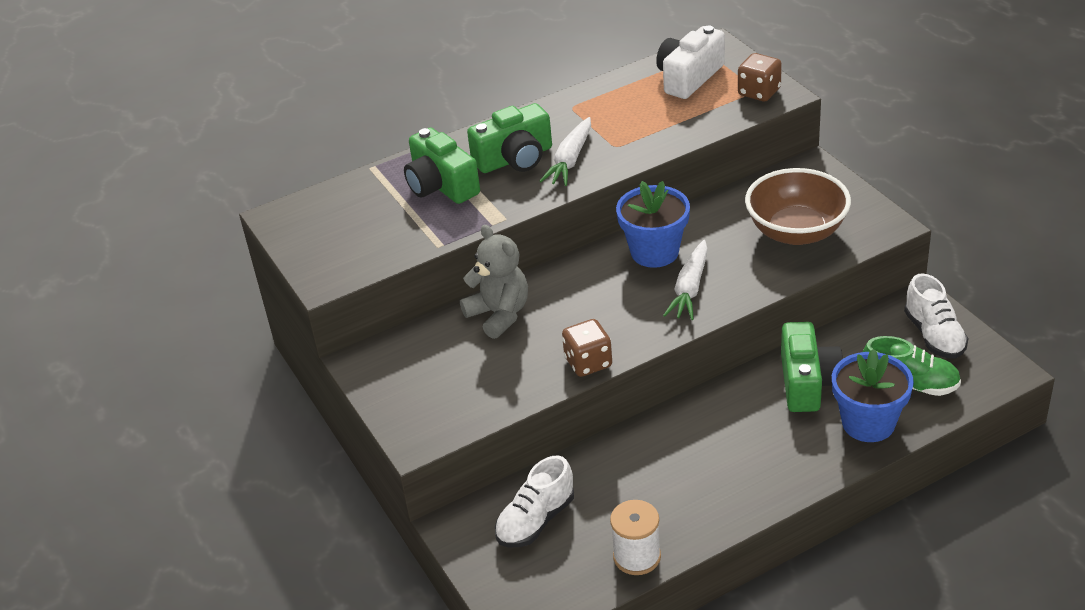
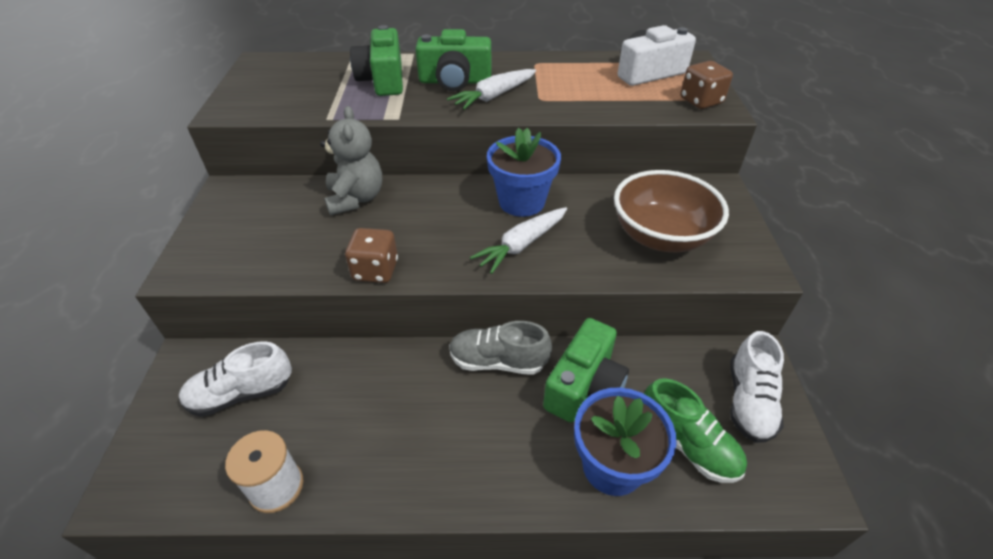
camera: 25 degrees right, 5 degrees up
(724, 398) = (498, 361): none -> grey shoe

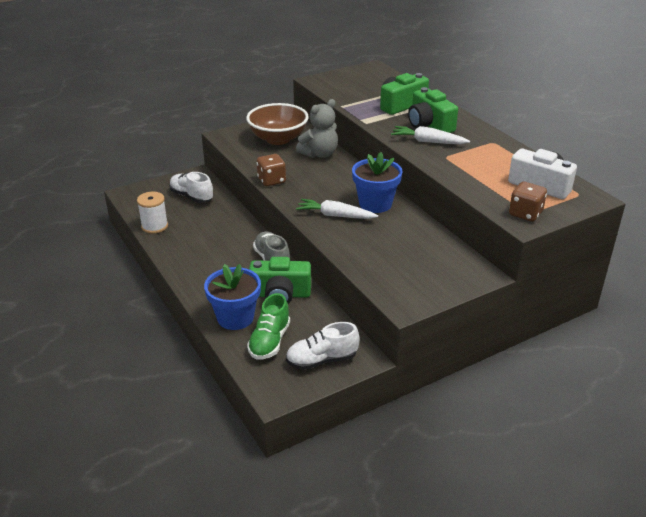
camera: 60 degrees right, 10 degrees down
(660, 236) = (396, 261): brown bowl -> brown bowl (278, 139)

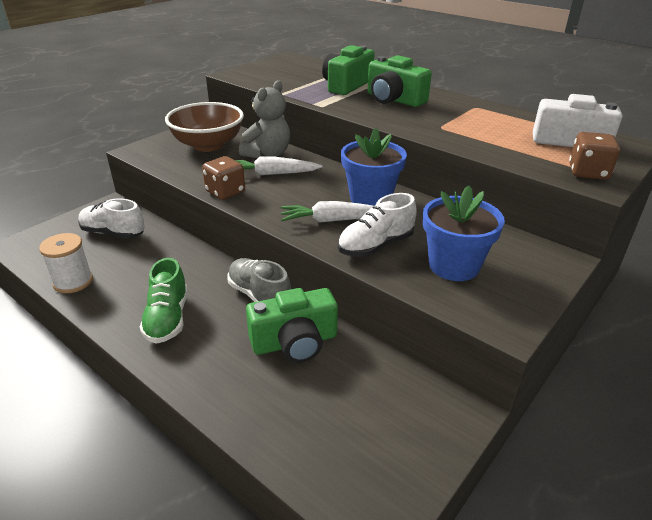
camera: 20 degrees left, 0 degrees up
(235, 318) = (248, 396): blue flower pot -> blue flower pot (454, 265)
(269, 341) = (318, 422): green shoe -> green shoe (168, 318)
(321, 360) = (409, 433): white shoe -> white shoe (375, 246)
(427, 141) = (407, 115): white carrot -> white carrot (272, 174)

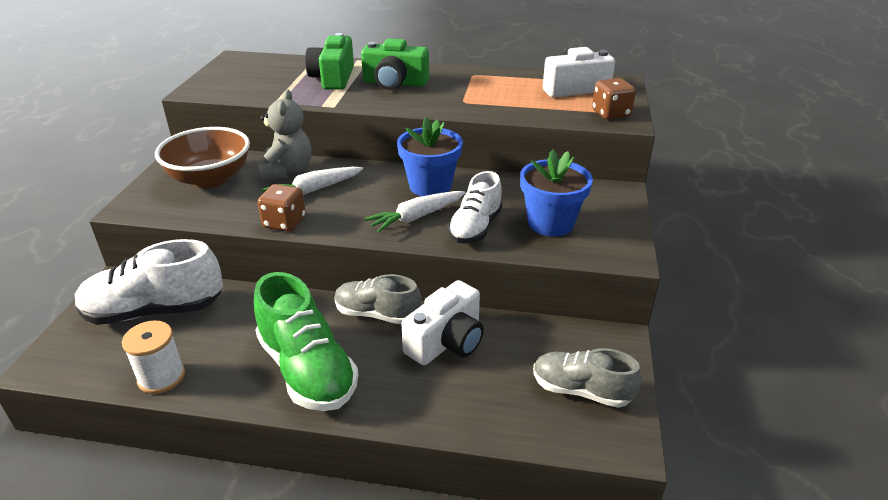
camera: 30 degrees left, 0 degrees up
(113, 233) = (154, 311): white shoe -> white shoe, size x1.54
(168, 318) = (307, 370): green shoe -> green shoe, size x1.54
(295, 342) = (447, 341): green camera -> white camera
(378, 445) = (581, 390): none -> grey shoe

